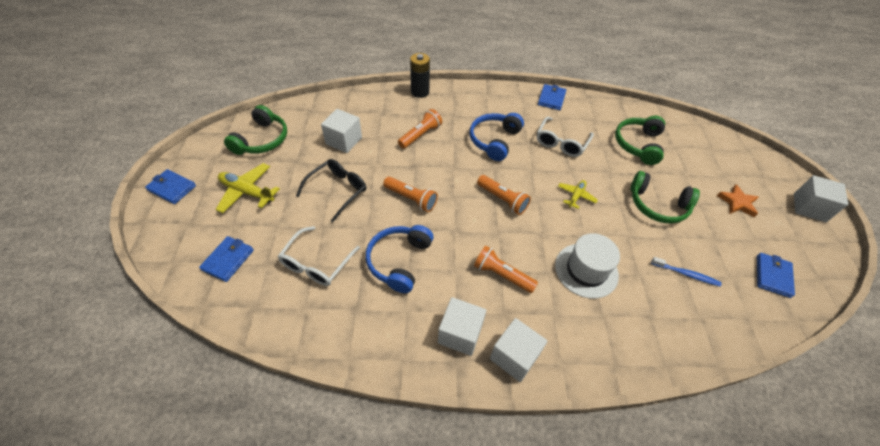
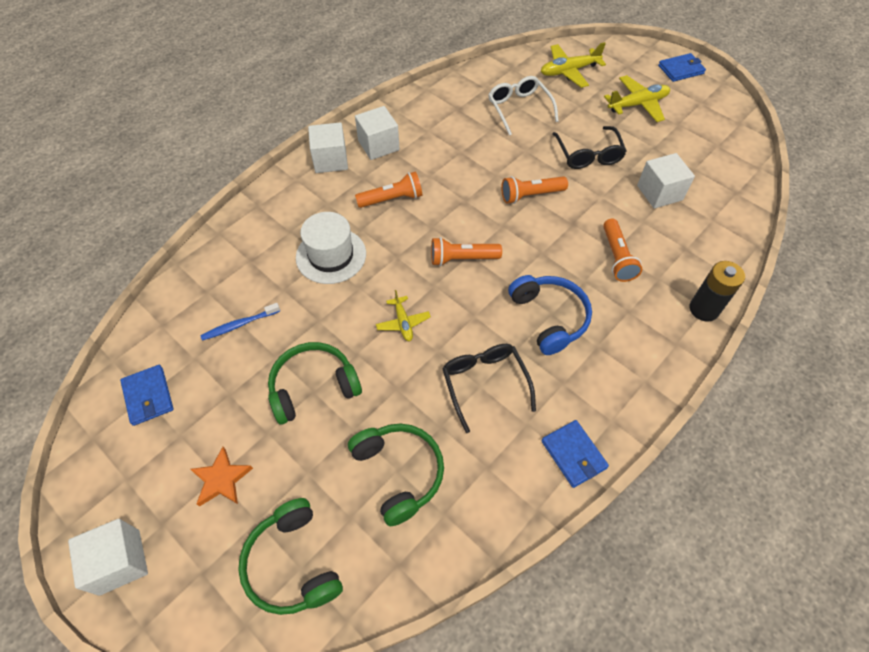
camera: 135 degrees right, 5 degrees up
(228, 260) = (569, 71): blue wallet -> yellow plane
(262, 140) = (708, 139): green headphones -> green headphones (292, 564)
(399, 261) = (473, 150): blue headphones -> none
(561, 142) = (484, 383): white glasses -> black glasses

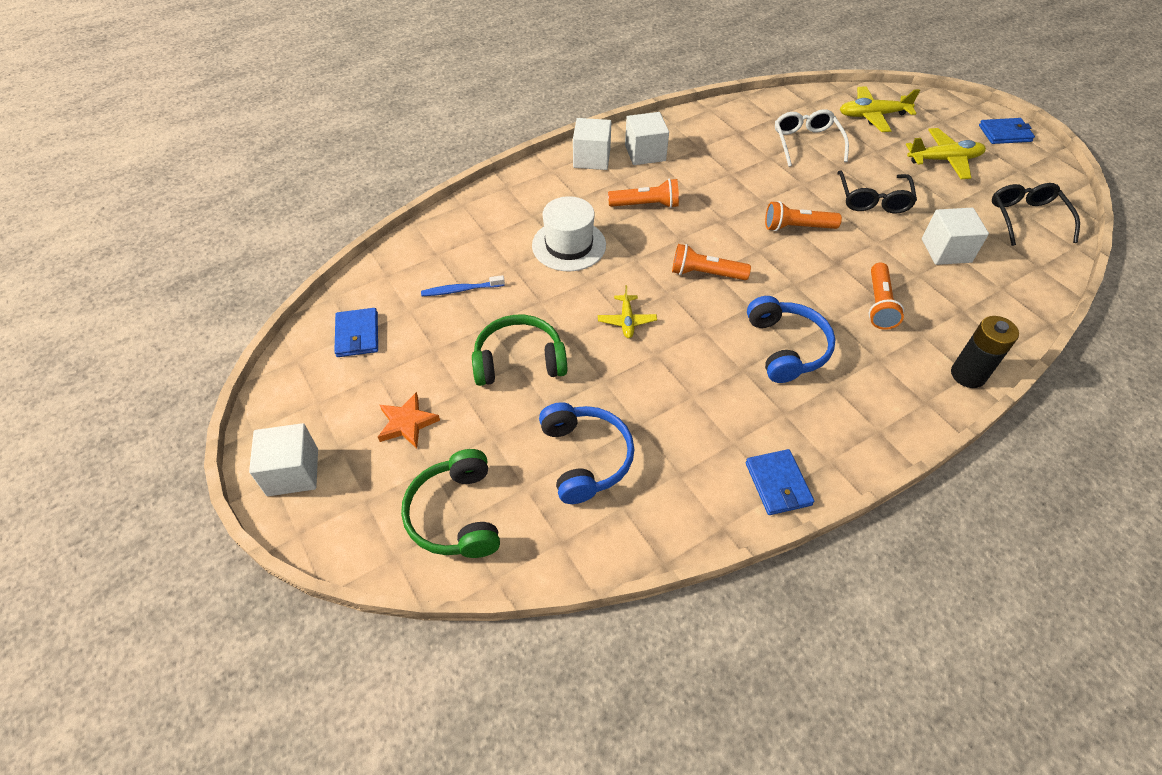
camera: 15 degrees right, 5 degrees down
(399, 472) = (585, 458): green headphones -> blue headphones
(484, 383) = (698, 395): black glasses -> black glasses (1026, 218)

